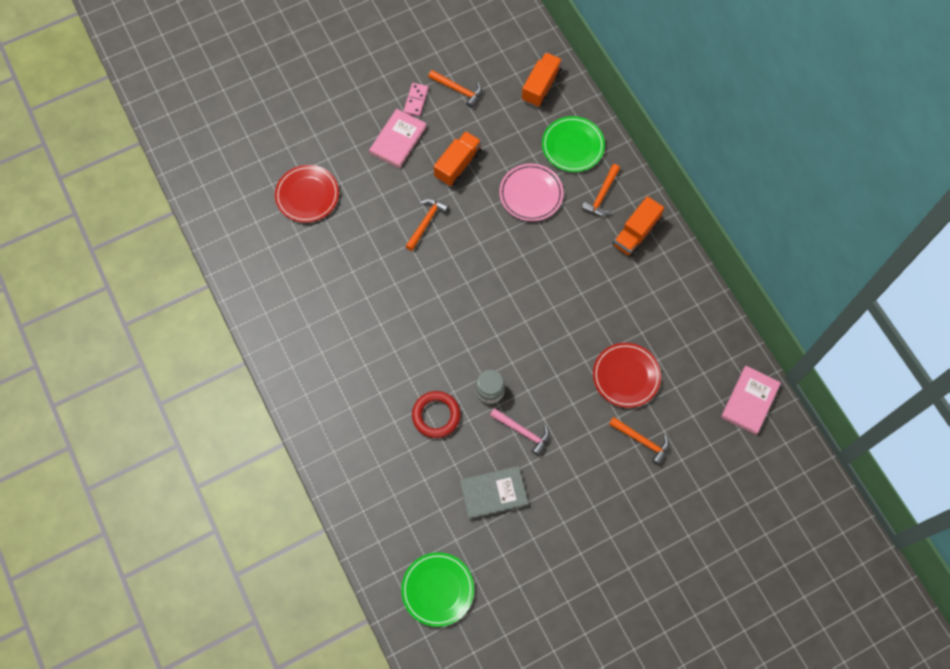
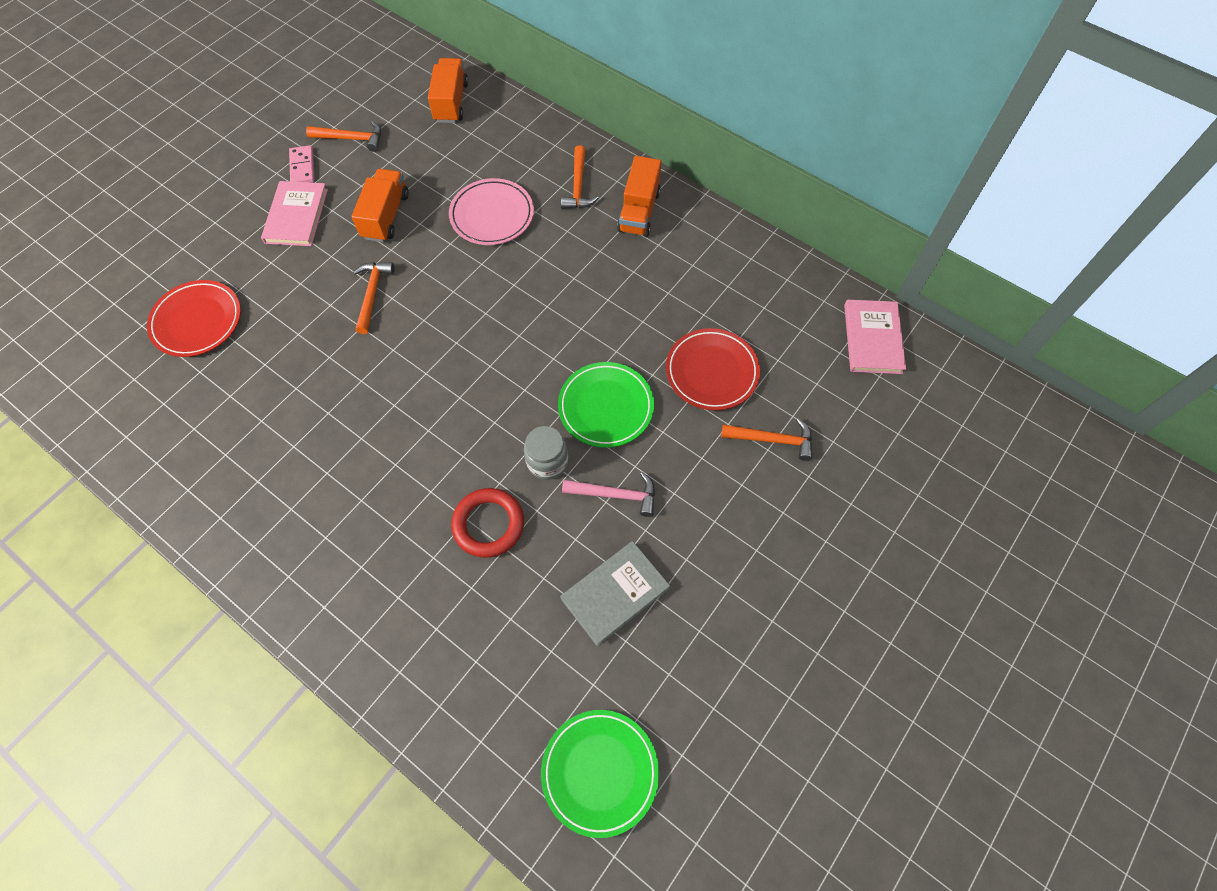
camera: 25 degrees left, 5 degrees down
(572, 146) = (518, 148): green plate -> green plate (606, 407)

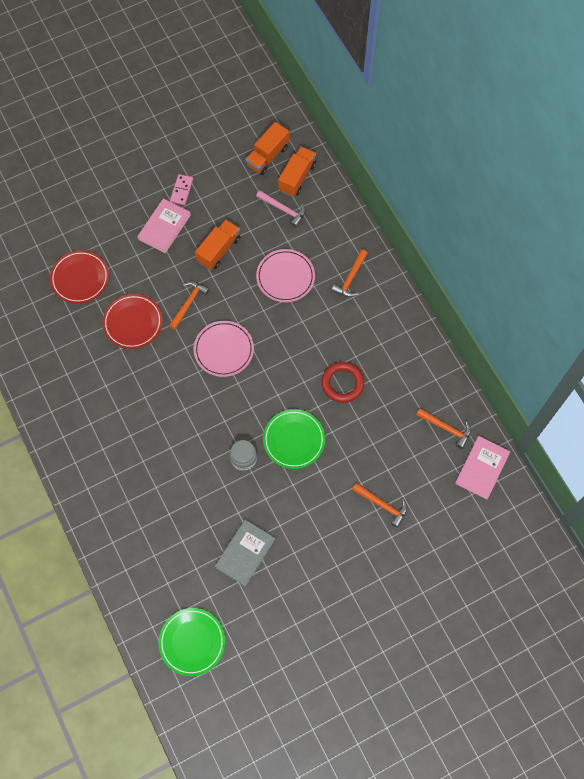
camera: 25 degrees right, 5 degrees up
(351, 139) = (220, 180): orange hammer -> orange hammer (446, 428)
(449, 332) = (224, 350): none -> pink plate
(488, 524) = (194, 481): red ring -> red ring (342, 383)
(615, 593) = (245, 553): grey book -> grey book turned 45 degrees counterclockwise
(616, 495) = (273, 496): pink hammer -> pink hammer (283, 209)
(639, 211) = (381, 314): orange truck -> orange truck (267, 156)
(712, 371) = (369, 445): red plate -> red plate (133, 323)

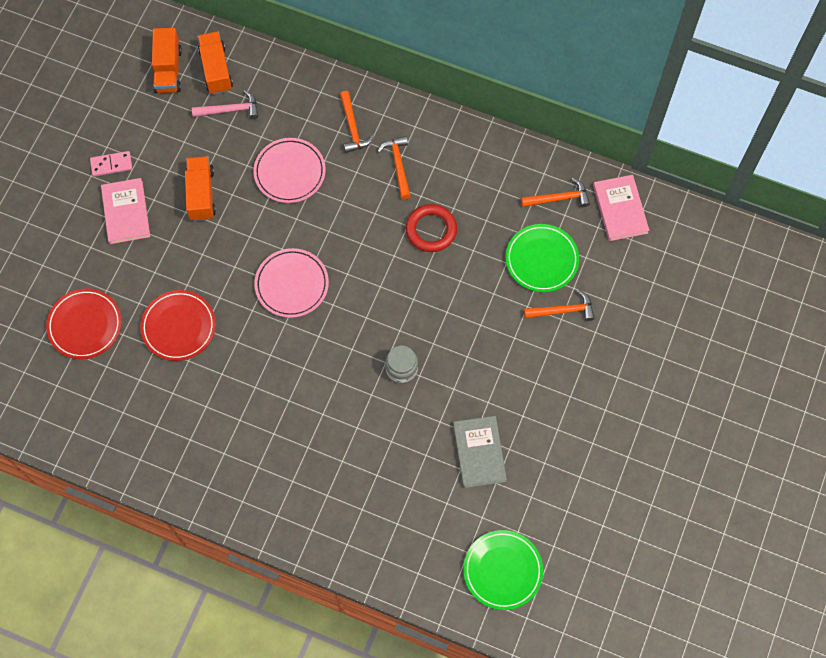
camera: 40 degrees left, 0 degrees up
(181, 190) = (111, 164): pink domino -> pink domino turned 75 degrees counterclockwise
(188, 303) = (217, 267): orange hammer -> orange hammer (398, 165)
(294, 440) = (432, 315): green plate -> green plate (541, 259)

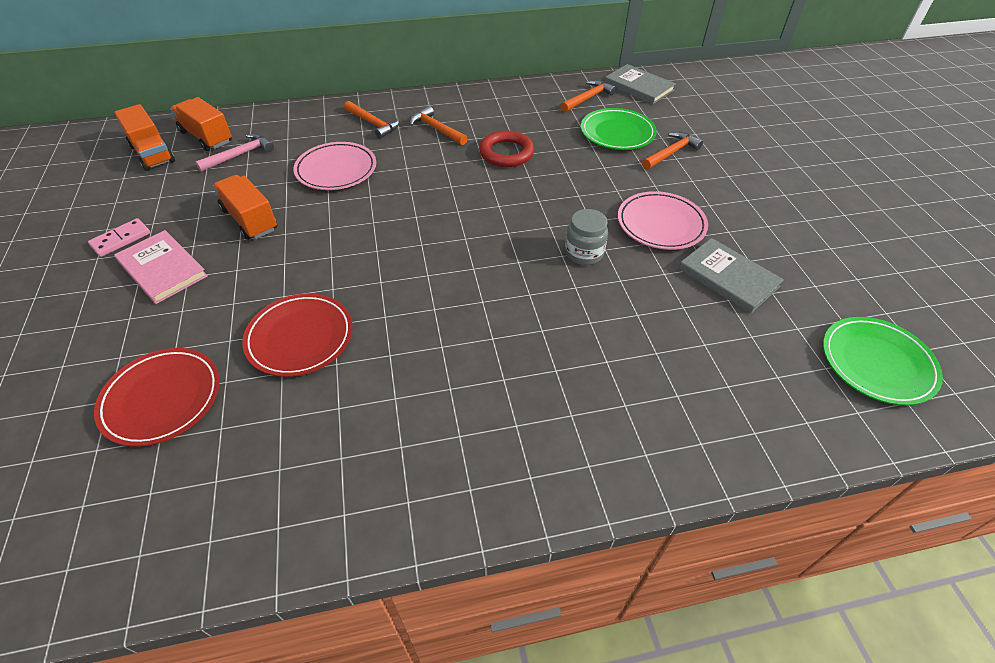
camera: 35 degrees left, 20 degrees down
(292, 284) = (408, 243): pink plate -> pink plate (661, 224)
(620, 209) = (639, 87): pink book -> grey book

